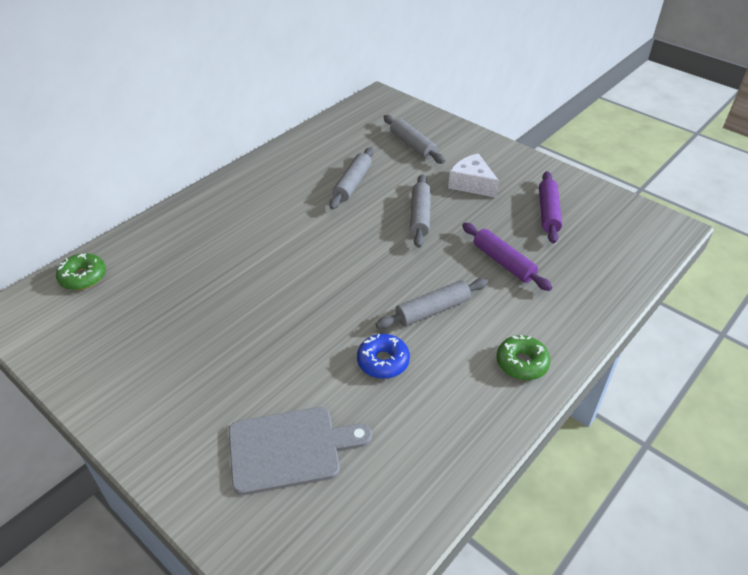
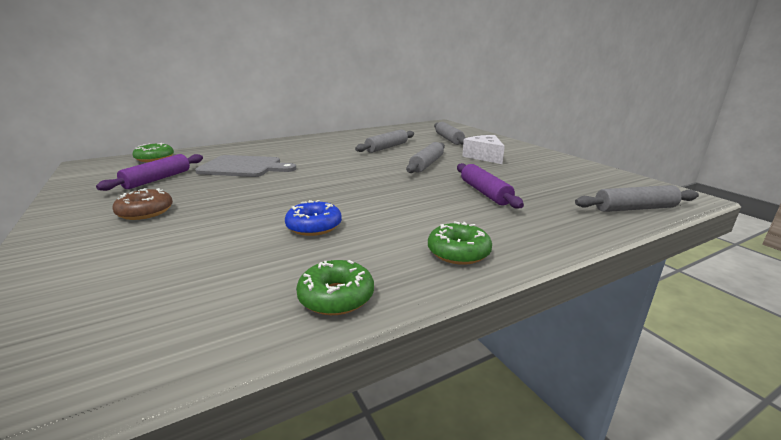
camera: 20 degrees right, 20 degrees down
(198, 385) = (145, 212): none -> brown donut
(289, 449) = (158, 262): grey cutting board -> grey cutting board (243, 167)
(432, 310) = (392, 207): grey rolling pin -> grey rolling pin (634, 208)
(462, 442) = (336, 297): none -> green donut
(548, 212) = (547, 175): purple rolling pin -> purple rolling pin (157, 179)

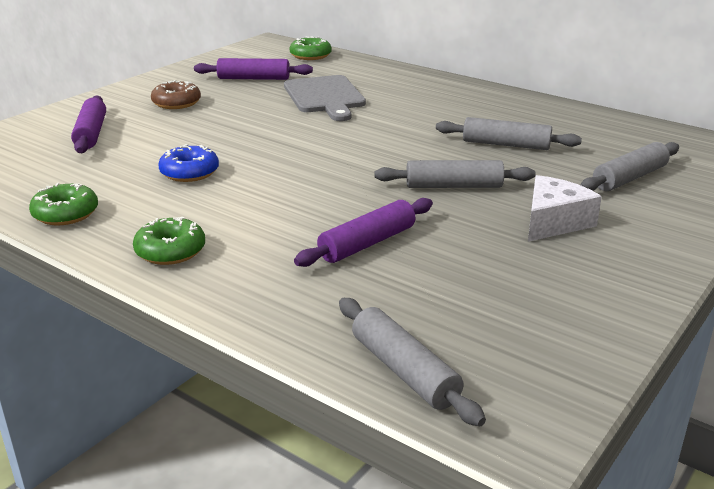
camera: 65 degrees right, 5 degrees up
(138, 261) = (91, 133): none -> purple rolling pin

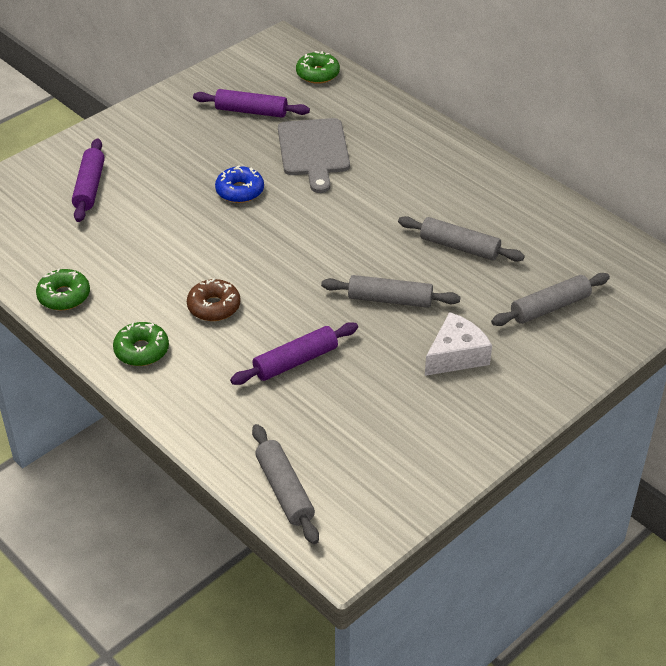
camera: 10 degrees right, 15 degrees up
(176, 103) = (171, 146): brown donut -> brown donut (214, 306)
(189, 172) = (169, 254): blue donut -> blue donut (240, 191)

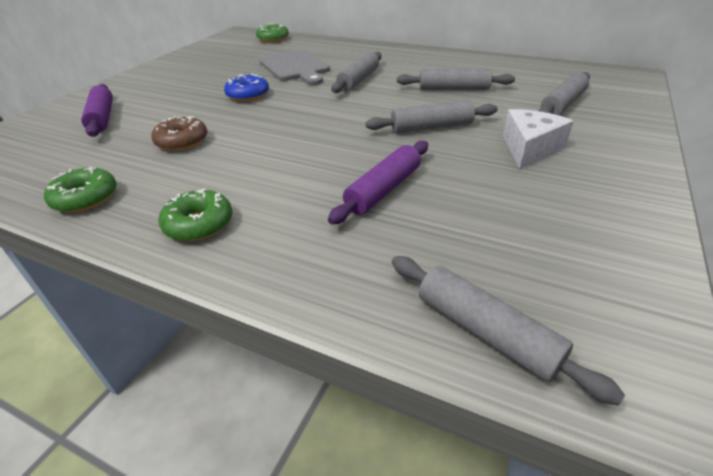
camera: 20 degrees left, 5 degrees down
(214, 306) = (266, 168): brown donut -> brown donut (182, 141)
(251, 111) = (233, 59): purple rolling pin -> none
(369, 198) = (358, 80): none -> grey rolling pin

